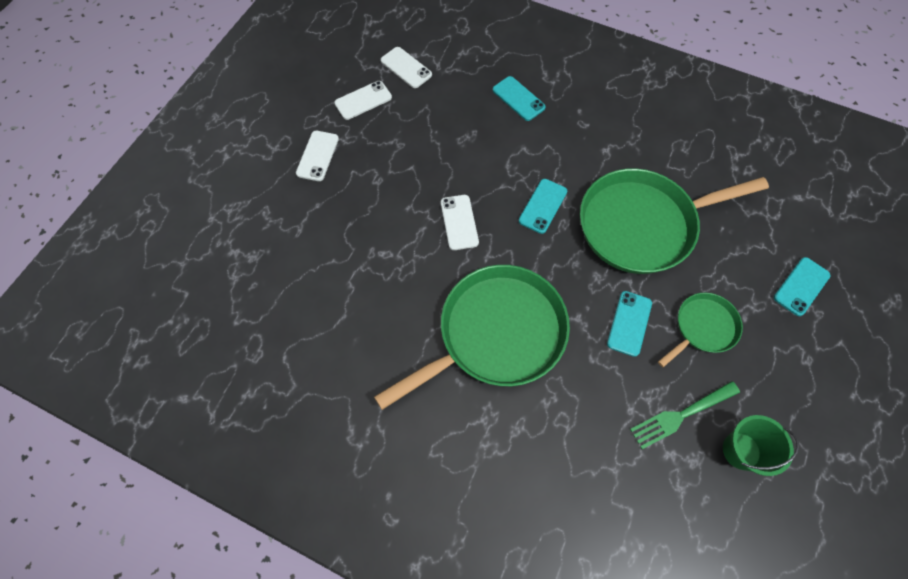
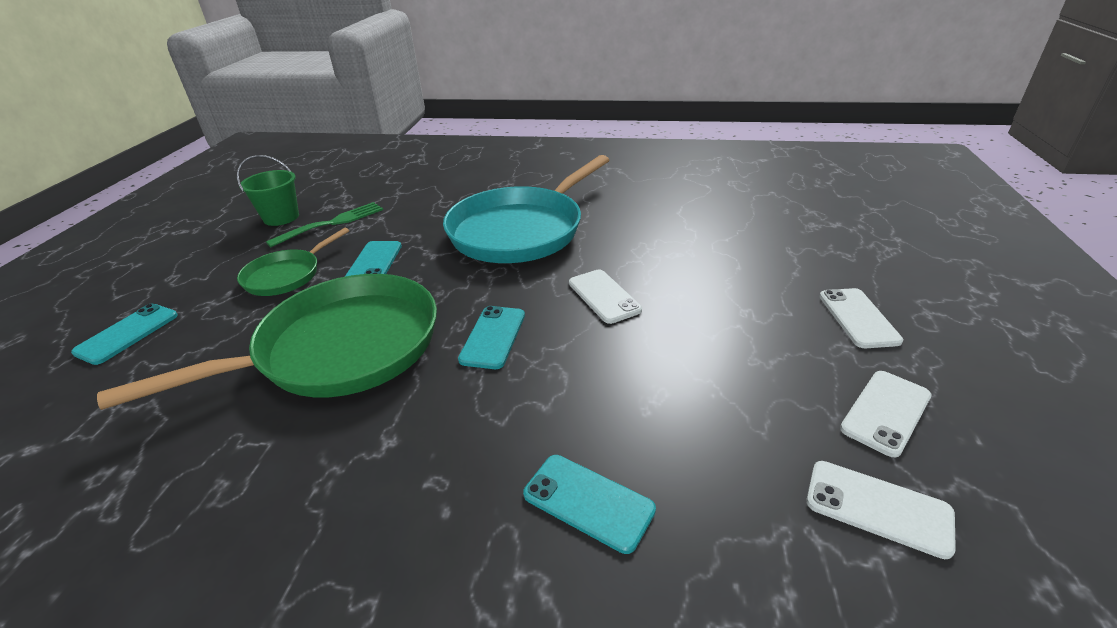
camera: 165 degrees right, 30 degrees down
(496, 333) = (520, 230): green pan -> turquoise pan

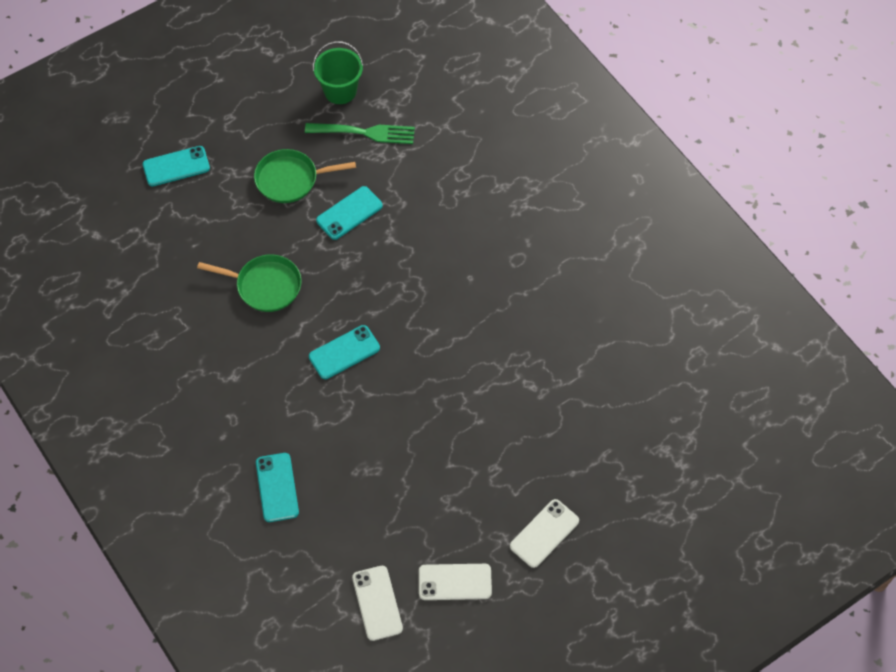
camera: 45 degrees right, 25 degrees up
(340, 348) = (265, 286): green pan -> green pan, size x0.50
(520, 230) = (471, 263): turquoise pan -> none
(604, 296) = (438, 379): white phone -> none

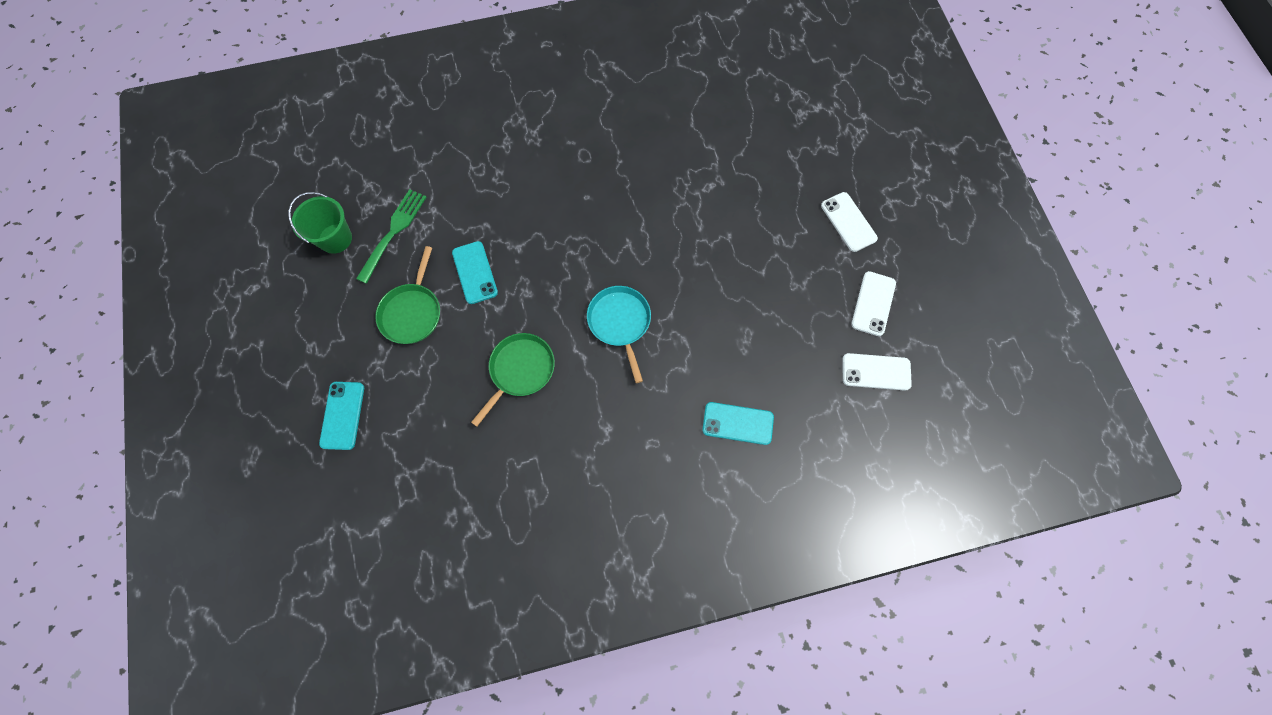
camera: 70 degrees left, 10 degrees up
(344, 352) = (620, 322): turquoise phone -> turquoise pan

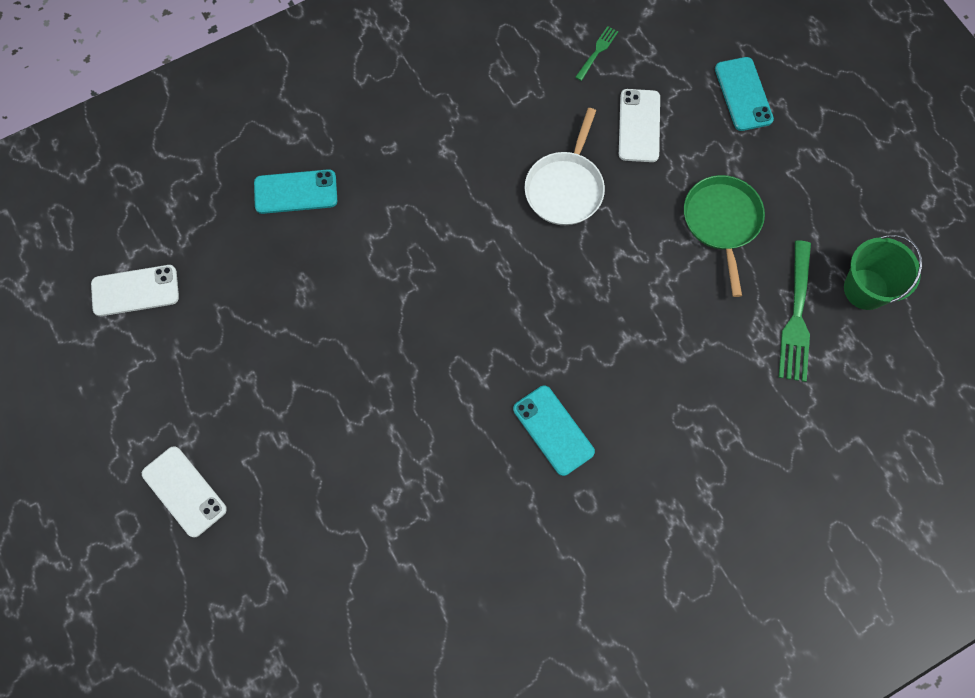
camera: 165 degrees right, 0 degrees up
(446, 490) = (597, 52): none -> green fork
(475, 272) = (668, 290): turquoise phone -> turquoise phone (553, 430)
(520, 370) = (565, 188): green pan -> white pan
(620, 322) = (464, 273): turquoise pan -> none
(873, 303) = (143, 378): white phone -> white phone (639, 126)

